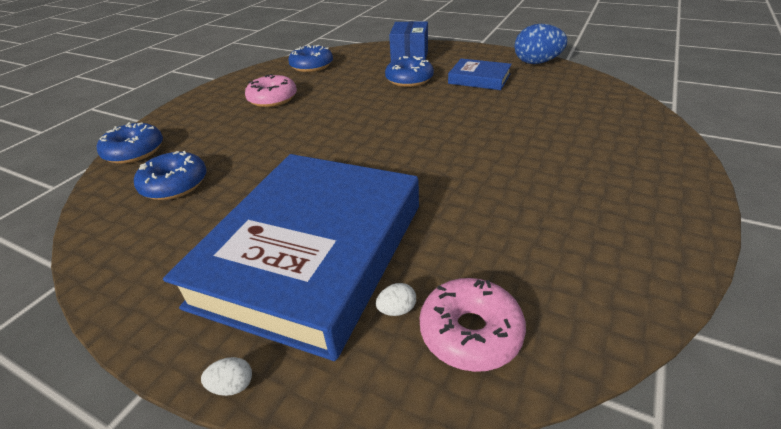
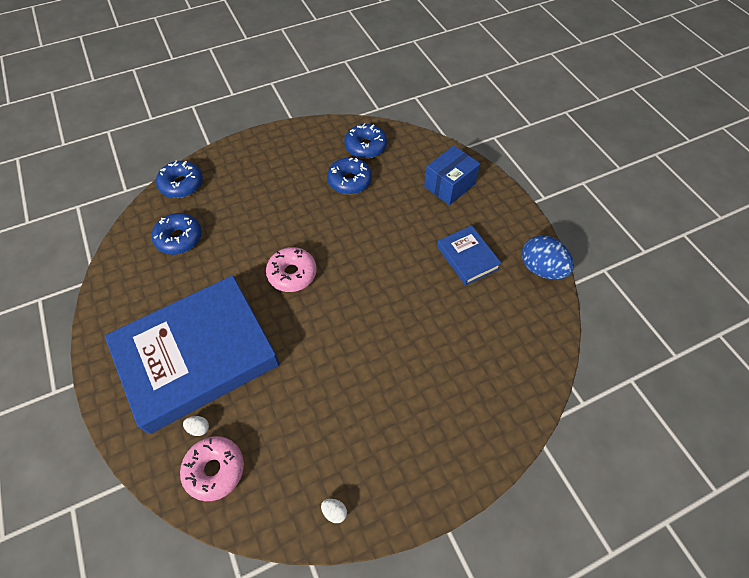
camera: 35 degrees right, 20 degrees up
(232, 385) = (104, 411): white egg -> white egg (334, 511)
(272, 99) = (301, 177): pink donut -> pink donut (292, 274)
(409, 80) = (415, 220): blue donut -> blue donut (349, 181)

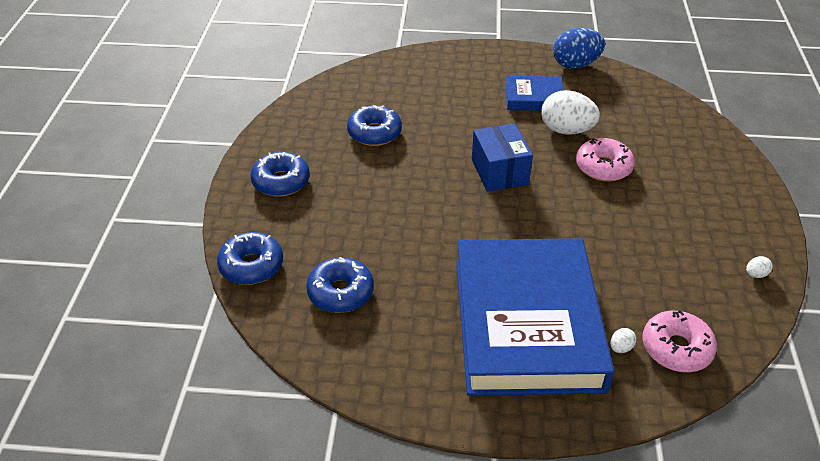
camera: 60 degrees left, 15 degrees down
(292, 274) = (467, 215): pink donut -> pink donut (603, 167)
(365, 146) = (336, 105): blue donut -> blue donut (281, 181)
(439, 297) = (566, 130): none -> white egg
(449, 185) = (439, 75): blue box -> blue box (499, 172)

